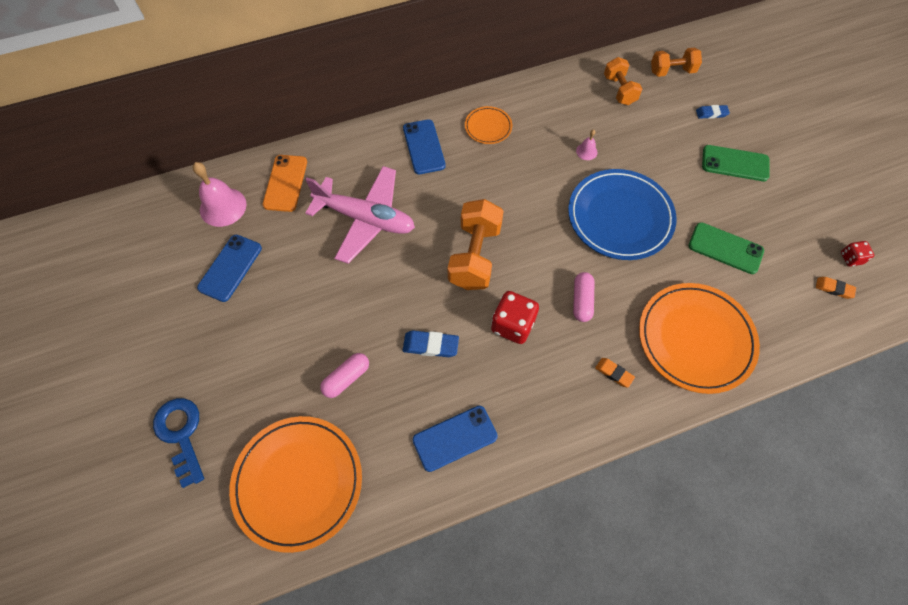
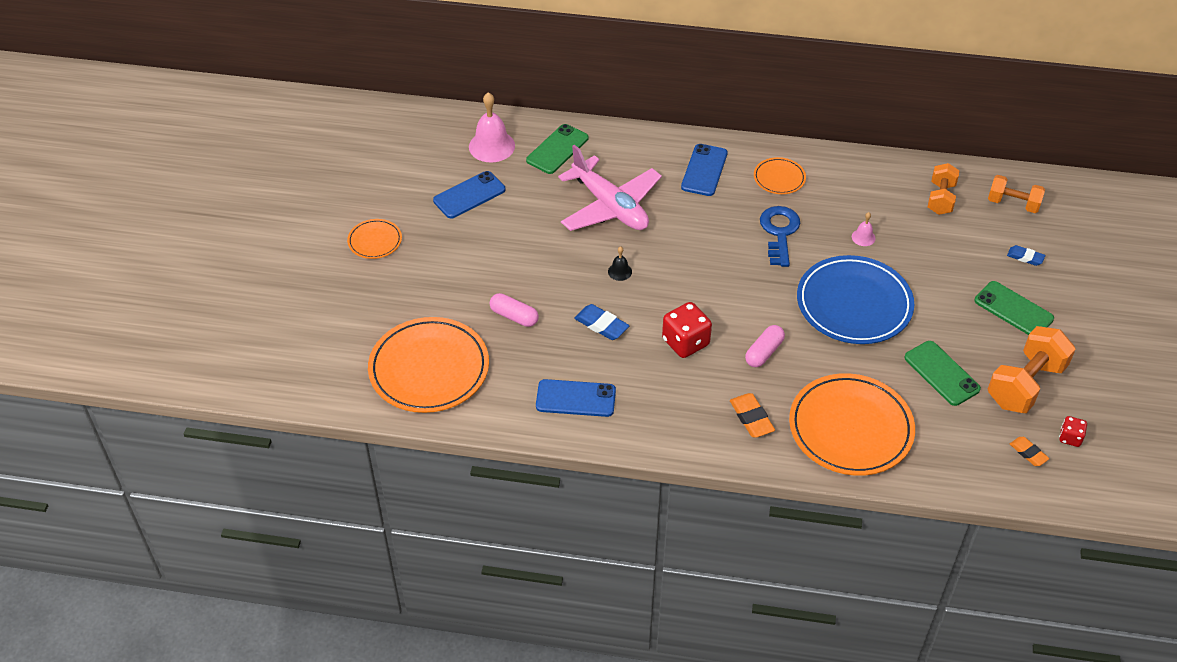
camera: 30 degrees right, 15 degrees down
(163, 363) = (375, 241): none -> orange plate
(181, 434) = (360, 295): blue key -> blue key (779, 232)
(285, 183) = (557, 149): orange phone -> green phone
(346, 378) = (514, 316): pink capsule -> pink capsule turned 45 degrees clockwise
(413, 281) = (620, 271): none -> black bell
(475, 256) = (689, 276): orange dumbbell -> orange dumbbell (1025, 385)
(614, 373) = (751, 418): orange eraser -> orange eraser, size x1.51

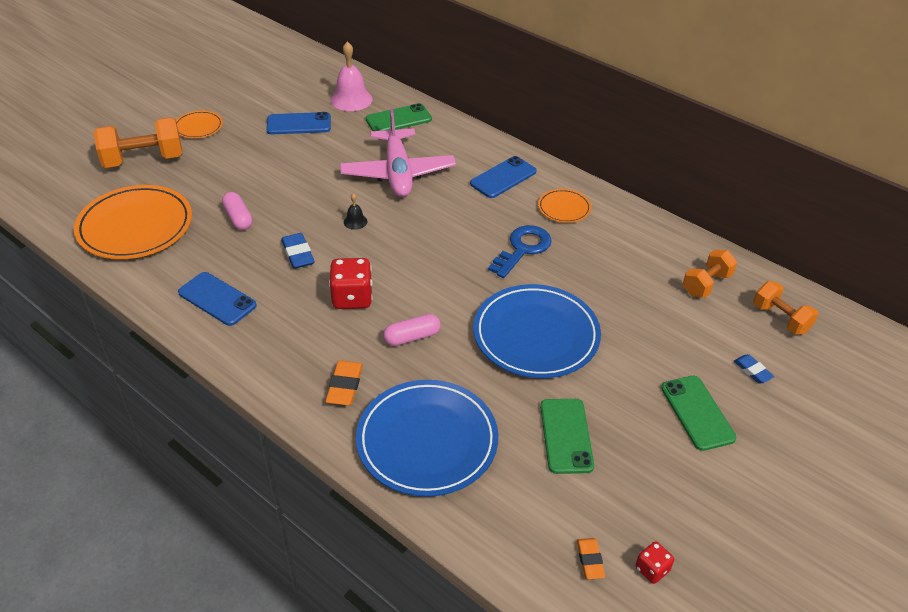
camera: 30 degrees right, 5 degrees down
(850, 428) = (427, 441): orange plate -> blue plate
(863, 237) = (598, 284): pink bell -> none
(1025, 385) = (647, 490): orange dumbbell -> orange dumbbell (144, 160)

